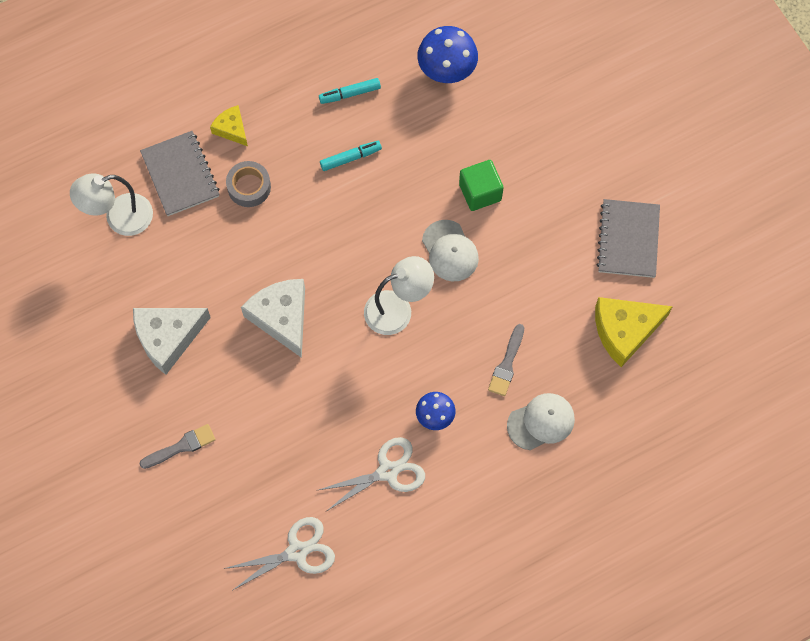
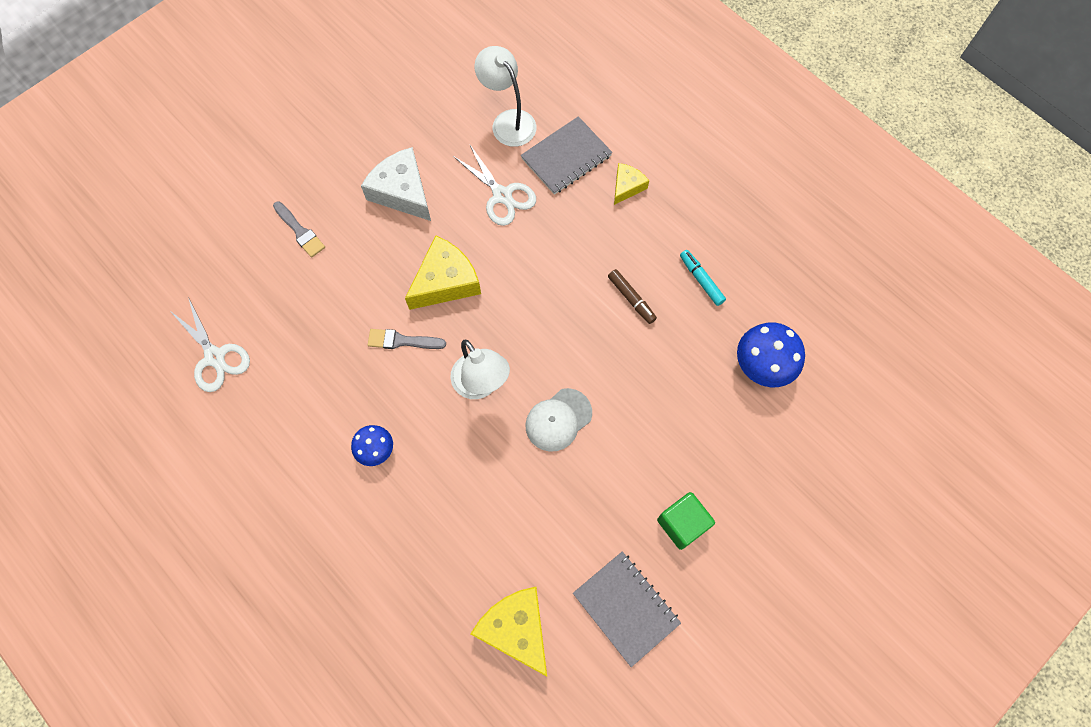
camera: 75 degrees right, 0 degrees up
(249, 187) = (572, 217): grey tape -> none
(282, 317) = (446, 281): white cheese -> yellow cheese
(350, 158) = (631, 299): turquoise marker -> brown marker
(388, 471) = (309, 419): white scissors -> white scissors (502, 195)
(480, 192) = (633, 434): green cube -> green cube (682, 524)
(507, 364) = (448, 508): grey brush -> grey brush (402, 341)
(541, 422) = (391, 560): white cap -> none
(628, 239) = (626, 608): grey notebook -> grey notebook turned 60 degrees clockwise

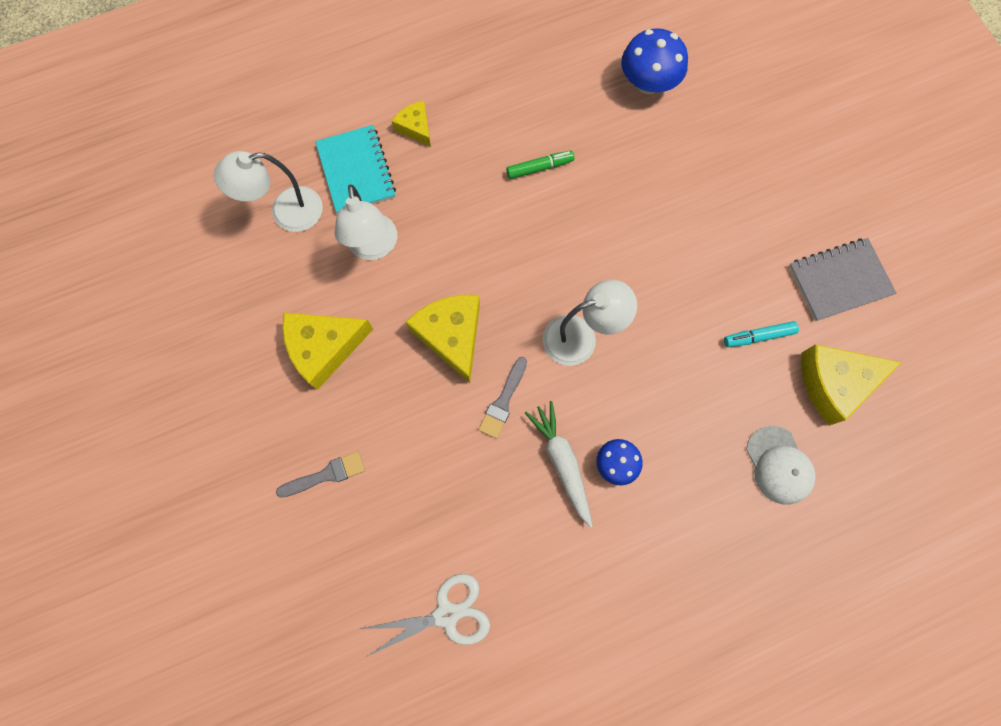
camera: 70 degrees left, 5 degrees up
(363, 405) = (562, 462): none -> white carrot
(402, 192) = (324, 348): white cheese -> yellow cheese
(502, 195) = (374, 247): white scissors -> white lamp
(558, 420) = (641, 277): white cap -> white cap (779, 465)
(566, 157) = (356, 171): grey notebook -> turquoise notebook
(631, 299) = (539, 168): brown marker -> green marker
(682, 524) = (775, 205): green cube -> none
(701, 280) = (543, 100): turquoise marker -> turquoise marker (758, 336)

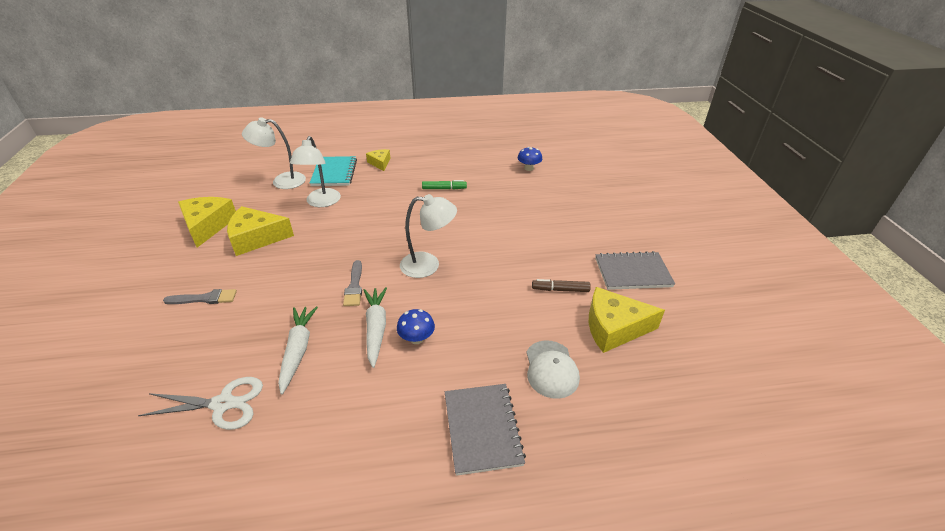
camera: 15 degrees right, 35 degrees down
(452, 336) = (341, 248): yellow cheese -> yellow cheese (208, 226)
(487, 520) = (298, 350): none -> white carrot
(503, 401) = (354, 286): grey brush -> grey brush turned 45 degrees counterclockwise
(647, 83) = (529, 168): blue mushroom -> blue mushroom, size x0.61
(730, 563) = (482, 429): none -> grey notebook
(758, 336) = (560, 289): turquoise marker -> brown marker

